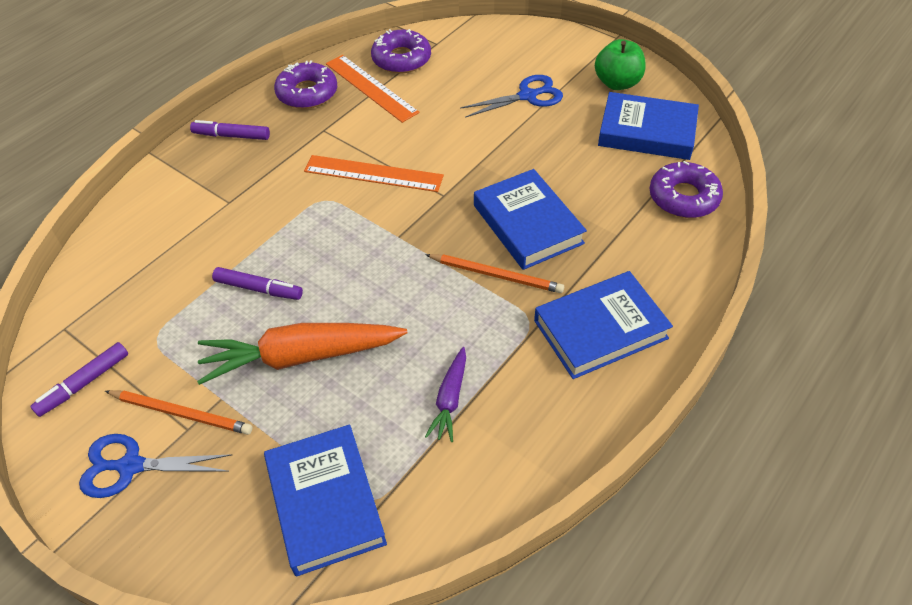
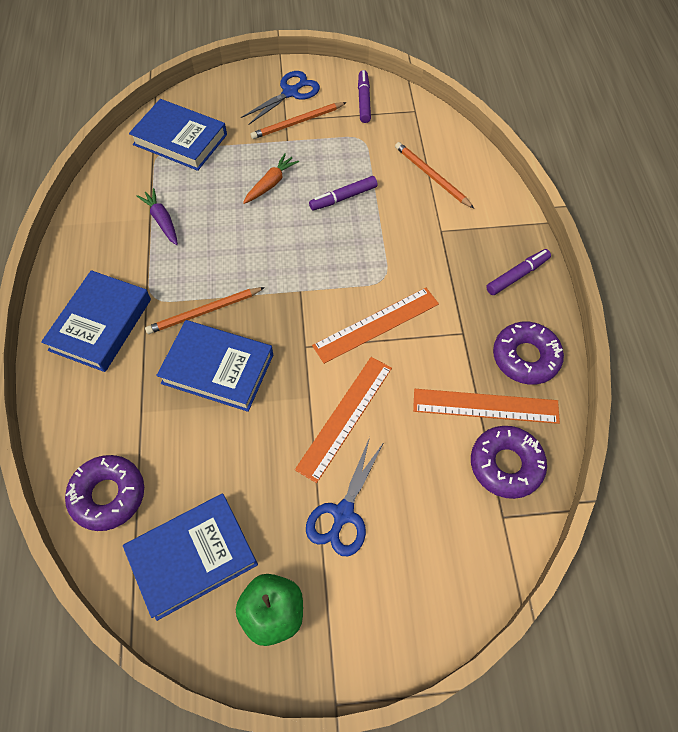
camera: 135 degrees right, 10 degrees up
(162, 250) = (431, 176): none -> orange pencil
(301, 357) = (270, 184): orange carrot -> orange carrot, size x0.51
(467, 137) = (345, 417): none -> orange ruler

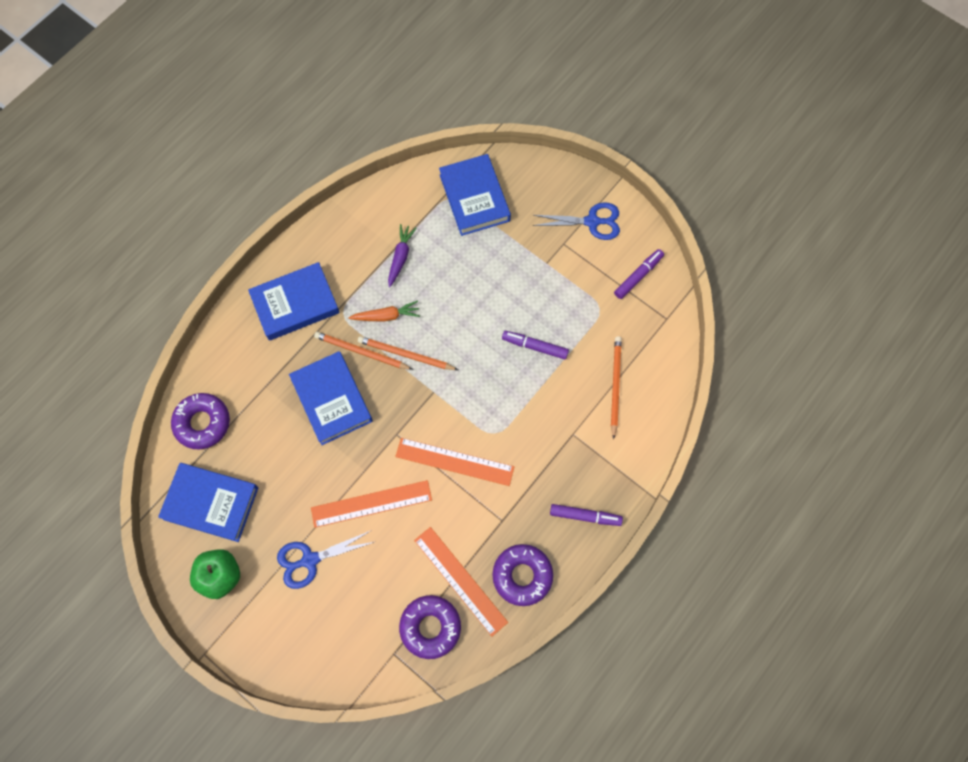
camera: 45 degrees right, 10 degrees up
(270, 184) = (498, 290): orange carrot -> orange carrot (386, 316)
(297, 122) = (569, 253): orange pencil -> orange pencil (405, 355)

